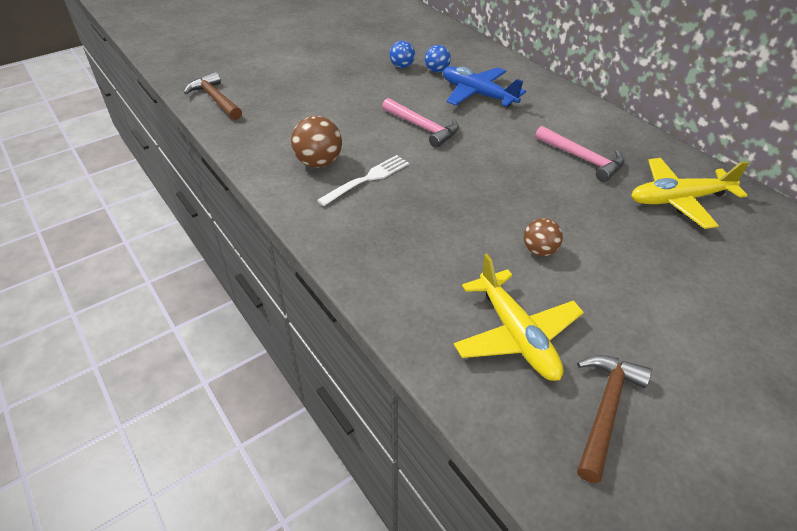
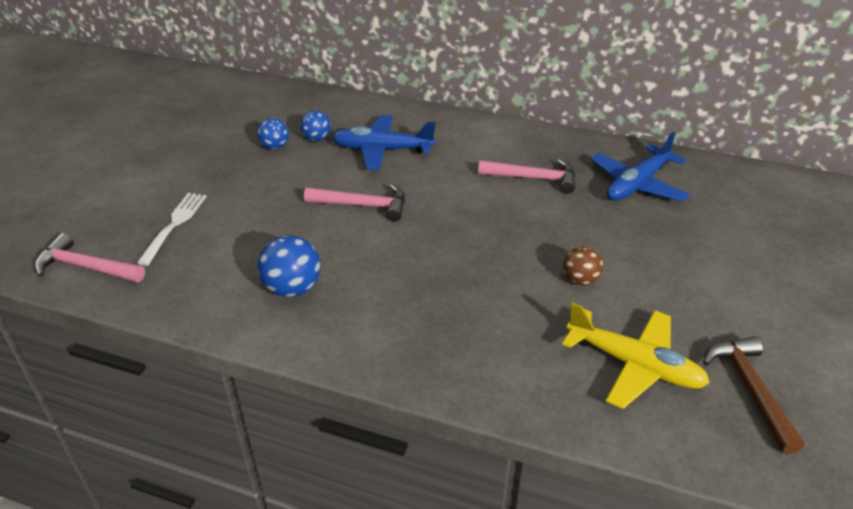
camera: 35 degrees left, 5 degrees down
(215, 99) = (86, 267): brown hammer -> pink hammer
(319, 162) = (292, 288): brown ball -> blue ball
(367, 179) = (362, 283): white fork -> white fork (174, 225)
(679, 200) = (637, 184): yellow plane -> blue plane

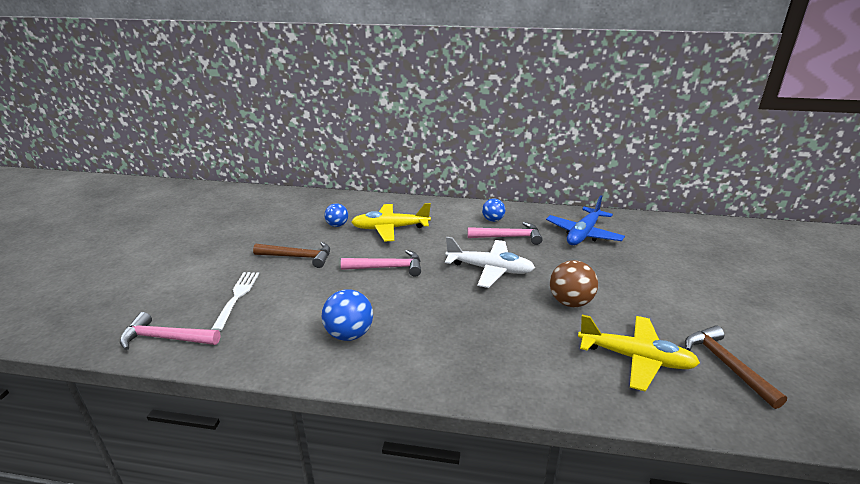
camera: 10 degrees left, 10 degrees down
(258, 179) = (298, 257): none -> brown hammer
(275, 147) = (306, 233): blue ball -> blue ball (493, 220)
(382, 150) = (390, 228): blue plane -> yellow plane
(492, 222) = (490, 269): none -> white plane
(580, 280) = (570, 302): brown ball -> brown ball, size x1.55

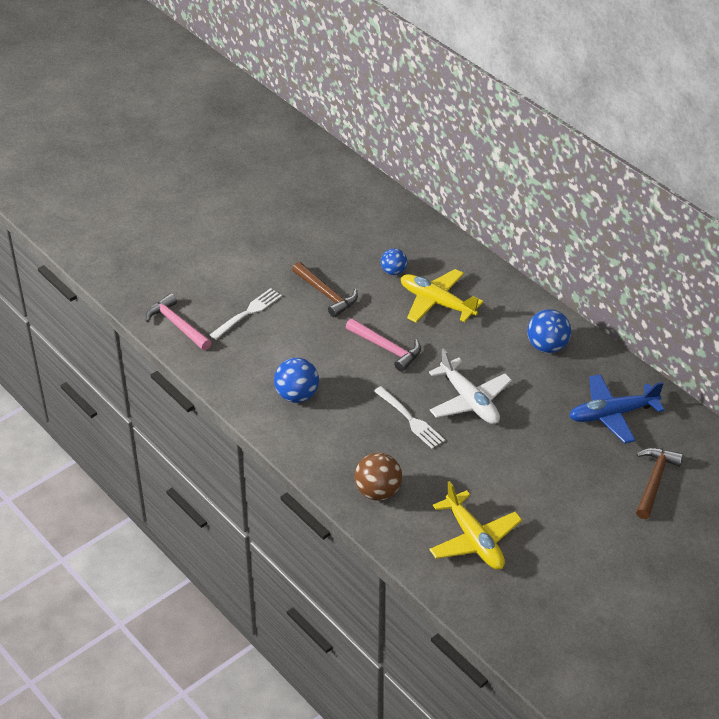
camera: 40 degrees right, 15 degrees up
(466, 302) = (410, 419): none -> white fork
(493, 220) = (547, 346): blue ball -> blue ball, size x1.55
(509, 237) = (534, 376): pink hammer -> none
(570, 302) = (493, 470): brown ball -> brown ball (378, 491)
(726, 365) = (533, 586): brown hammer -> brown hammer (654, 481)

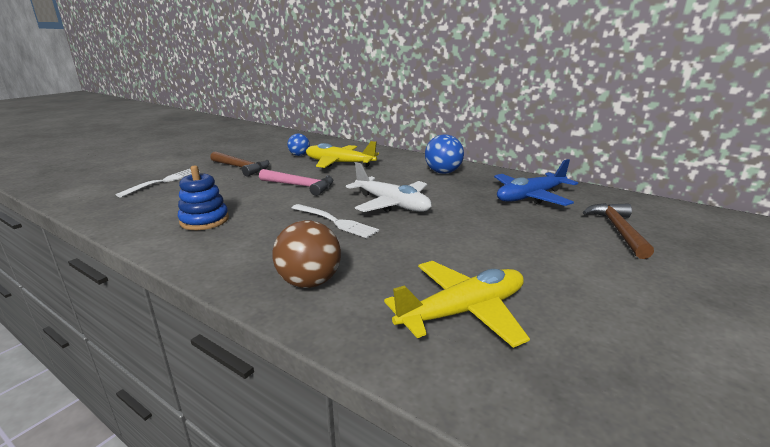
camera: 15 degrees left, 20 degrees down
(177, 325) = (83, 194): pink hammer -> none
(297, 395) = (204, 220): blue ball -> blue stacking toy
(474, 540) = (463, 312): yellow plane -> yellow plane turned 75 degrees counterclockwise

